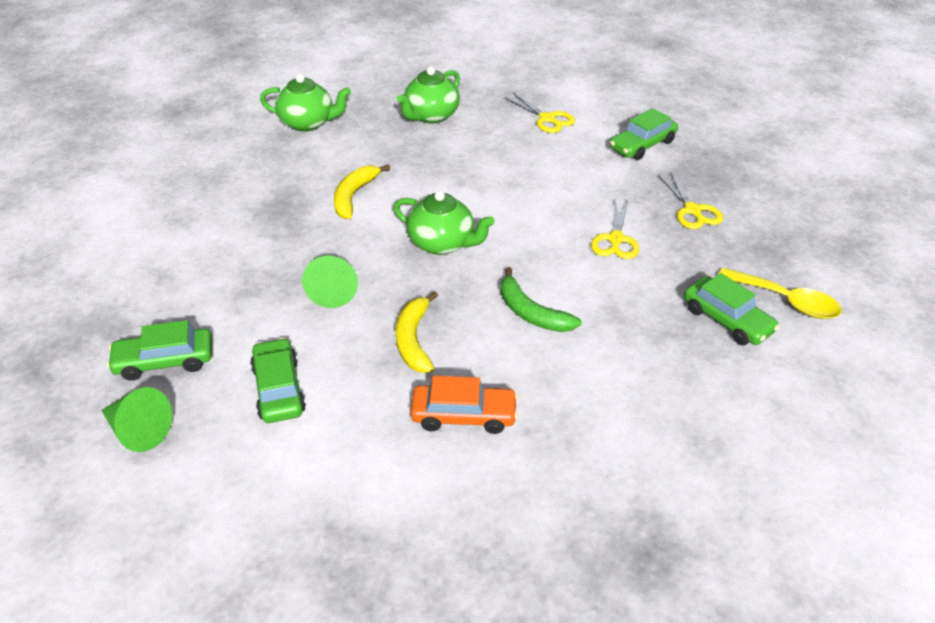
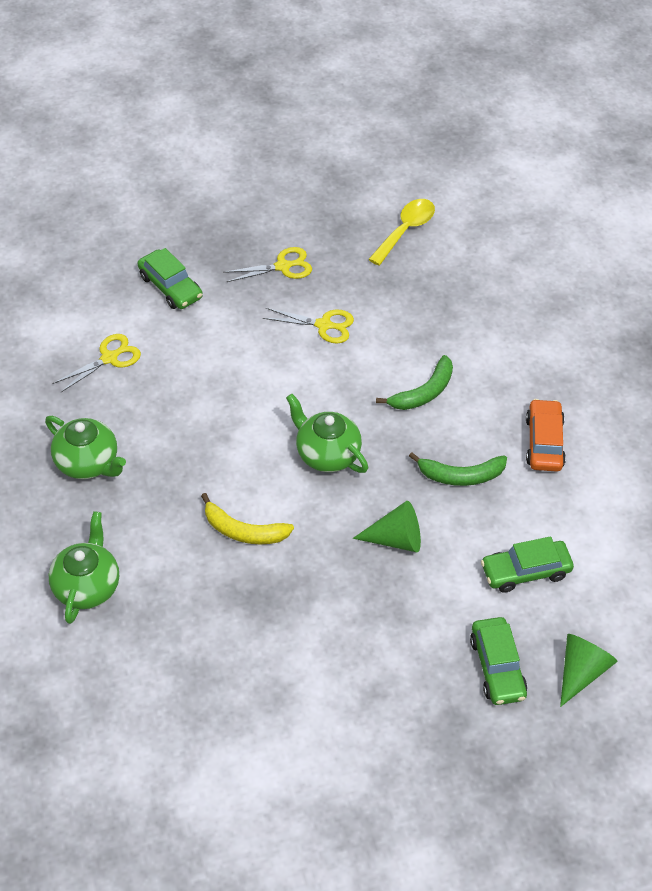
camera: 90 degrees left, 10 degrees up
(413, 340) = (460, 476): yellow banana -> green banana
(442, 243) = (326, 454): green teapot -> green teapot turned 75 degrees counterclockwise
(727, 320) = (429, 269): green car -> none

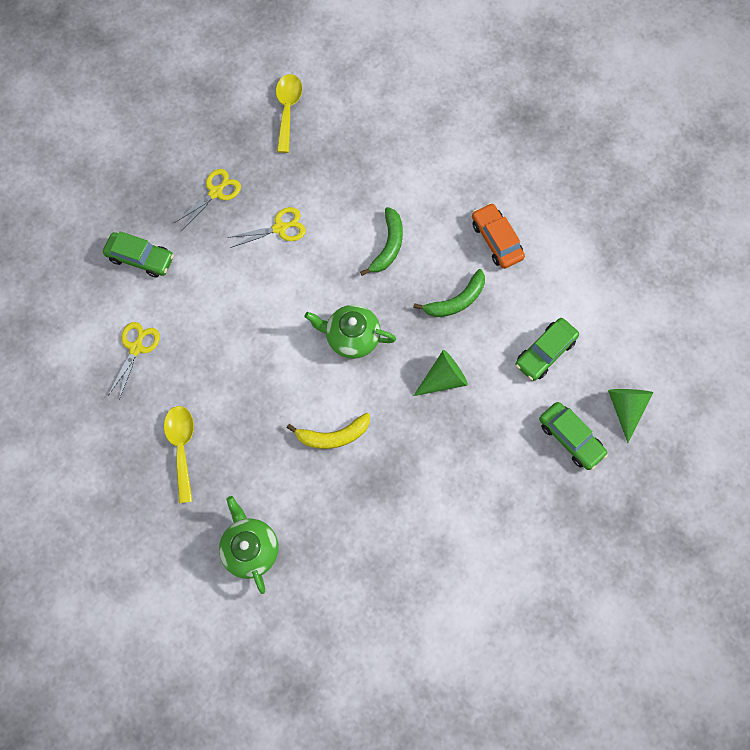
camera: 30 degrees left, 20 degrees up
(88, 463) = (182, 447): green teapot -> yellow spoon

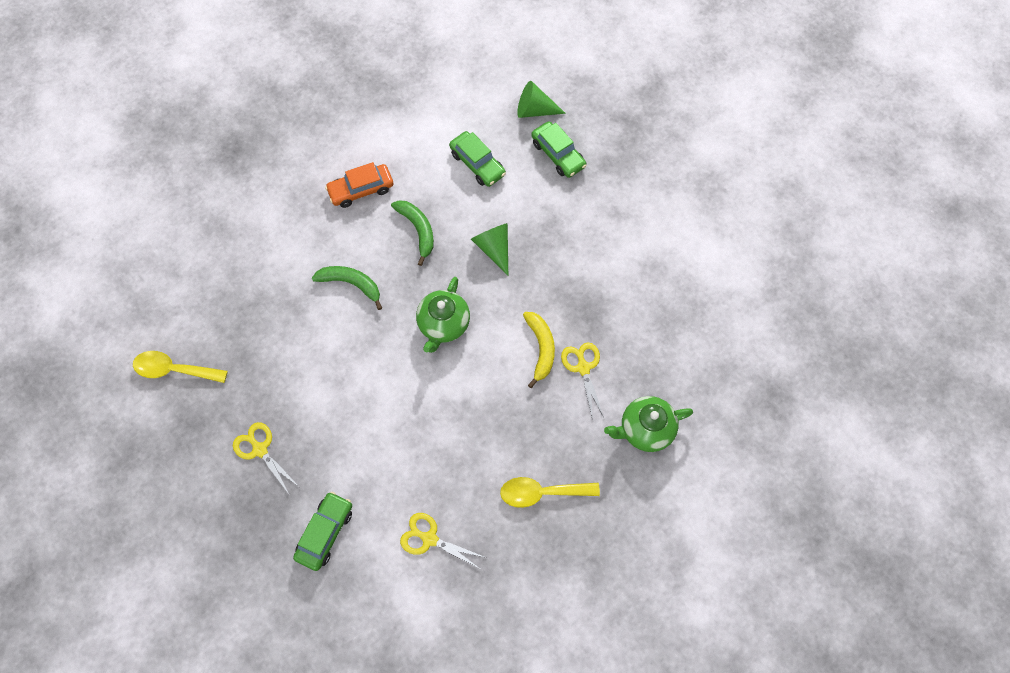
camera: 85 degrees left, 5 degrees down
(280, 228) = (314, 385): yellow scissors -> yellow scissors (583, 367)
(570, 438) = (558, 154): green car -> green car turned 90 degrees clockwise

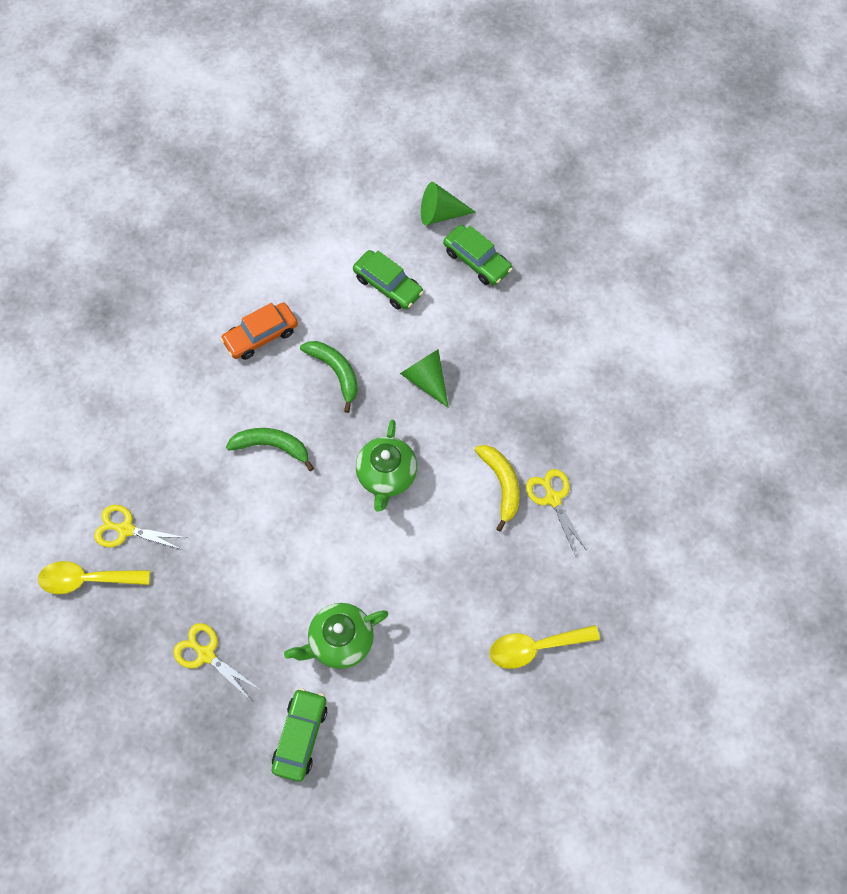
camera: 10 degrees left, 0 degrees up
(429, 539) = (420, 722): yellow scissors -> yellow scissors (125, 529)
(645, 429) = (635, 556): green teapot -> green teapot (340, 641)

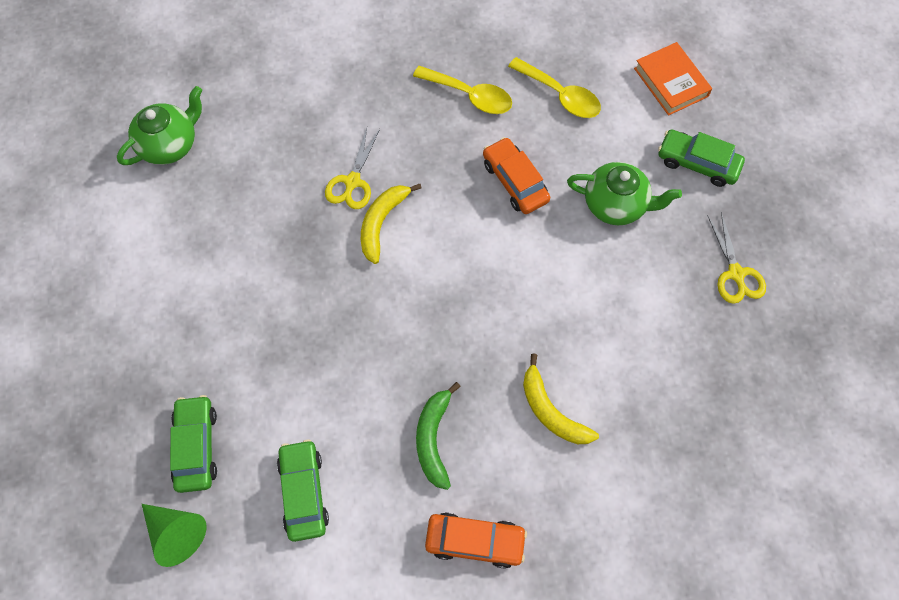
camera: 140 degrees left, 0 degrees up
(87, 579) = (808, 416): yellow spoon -> yellow spoon (560, 95)
(125, 529) = (745, 436): yellow scissors -> none
(272, 446) = (551, 411): green banana -> yellow banana
(300, 736) = (697, 163): green car -> green car turned 60 degrees clockwise
(379, 806) = (671, 82): none -> orange book
(387, 476) = (470, 303): green teapot -> green teapot (170, 144)
(426, 380) = (358, 362): green cone -> none
(434, 597) = (515, 181): none -> orange car

